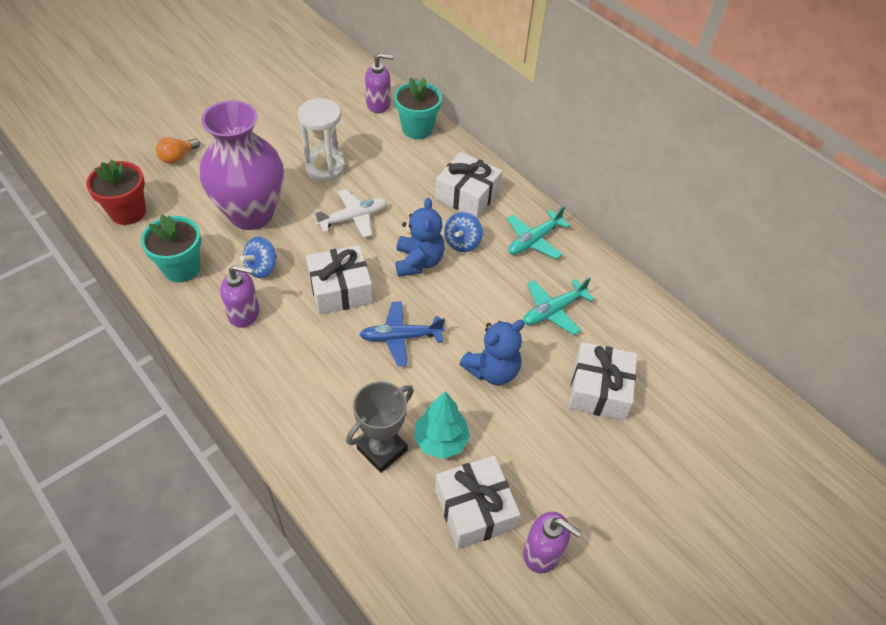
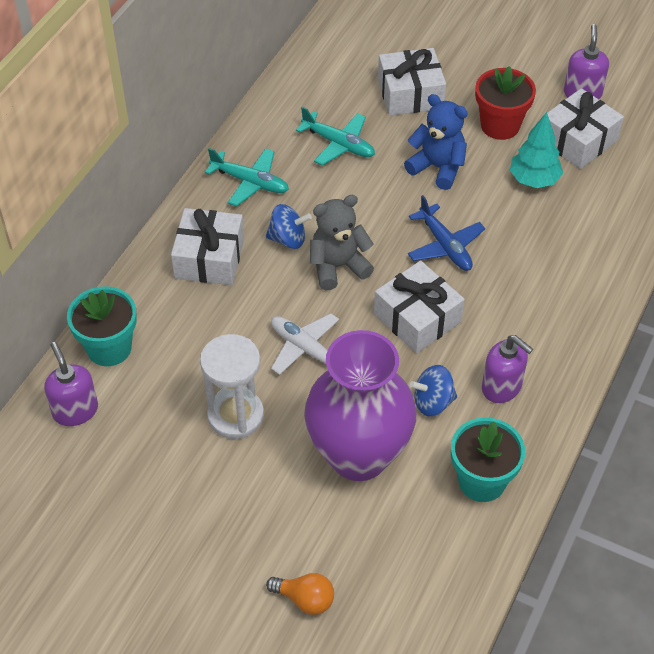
camera: 110 degrees left, 0 degrees up
(128, 212) = (434, 596): red flower pot -> red flower pot (500, 125)
(244, 313) = (502, 387): purple soap dispenser -> purple soap dispenser turned 150 degrees clockwise
(262, 268) = (433, 402): blue spinning top -> blue spinning top turned 150 degrees clockwise
(382, 449) = (570, 215): grey trophy -> none
(418, 262) = (338, 266): blue teddy bear -> grey teddy bear

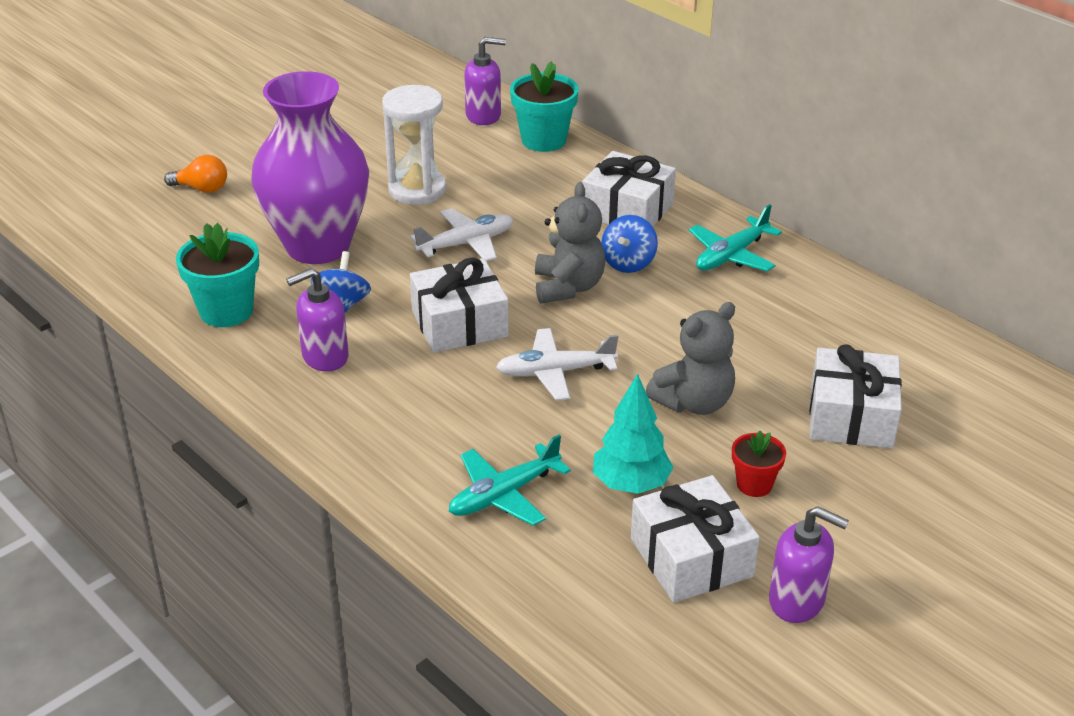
camera: 110 degrees right, 15 degrees down
(305, 599) = (202, 189): orange light bulb -> orange light bulb turned 120 degrees counterclockwise
(339, 144) = (771, 332): turquoise plane -> turquoise plane (504, 495)
(437, 167) = (694, 402): blue teddy bear -> grey teddy bear
(445, 246) = (555, 372): blue plane -> white plane
(500, 125) = (754, 484): red flower pot -> red flower pot, size x0.58

